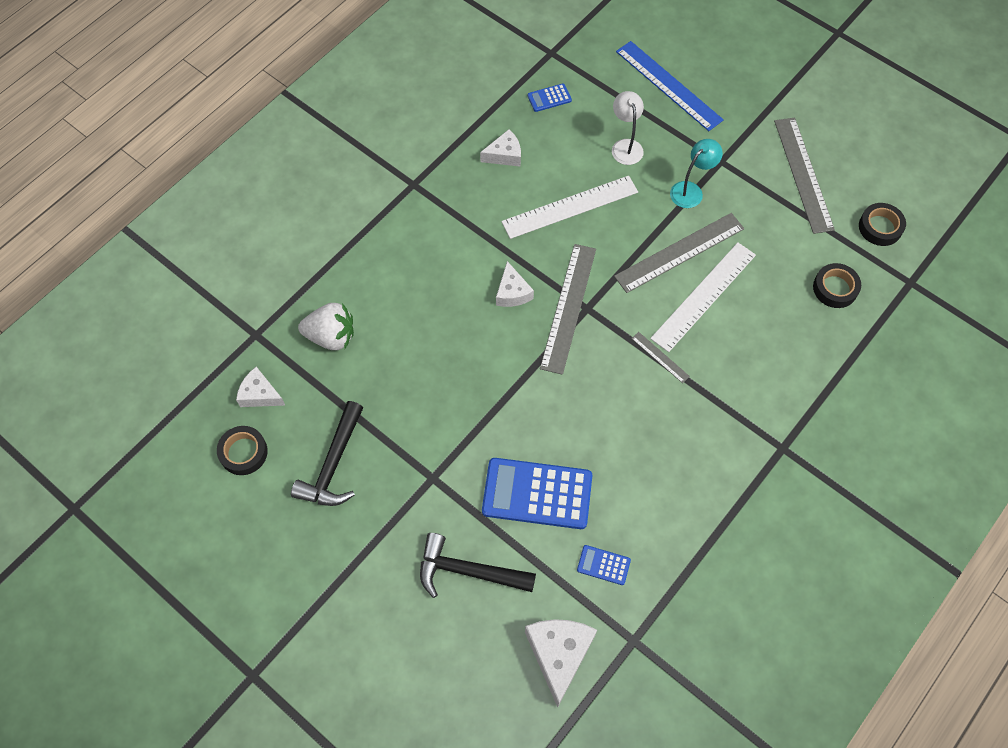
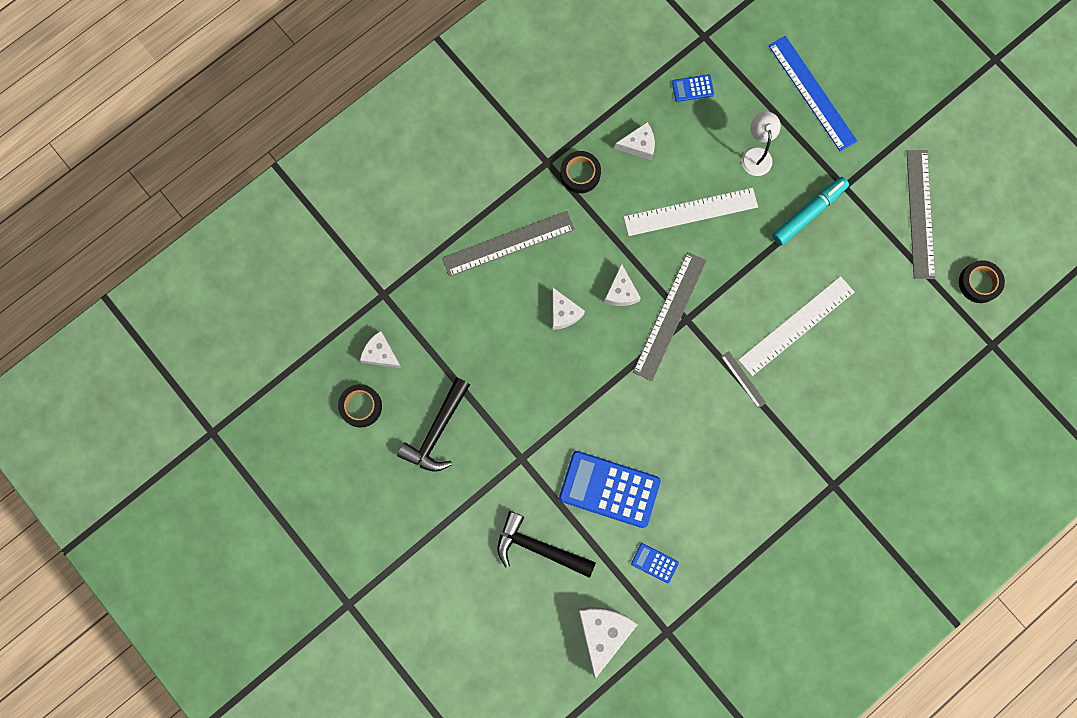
camera: 10 degrees right, 15 degrees up
(331, 336) = (450, 308): white strawberry -> none
(454, 322) = (563, 313): none -> white cheese
(679, 252) = (783, 277): grey ruler -> grey ruler (508, 243)
(691, 190) = (808, 213): turquoise lamp -> turquoise marker
(835, 288) = (920, 339): black tape -> black tape (580, 174)

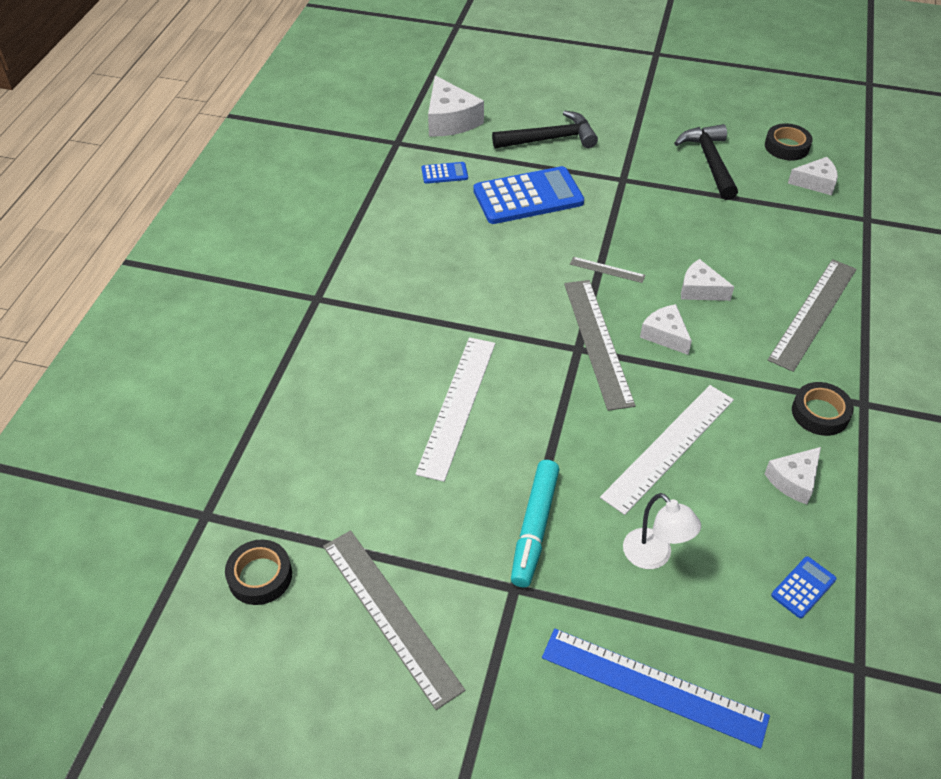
camera: 145 degrees right, 30 degrees down
(743, 379) = (475, 331): grey ruler -> grey ruler (607, 270)

